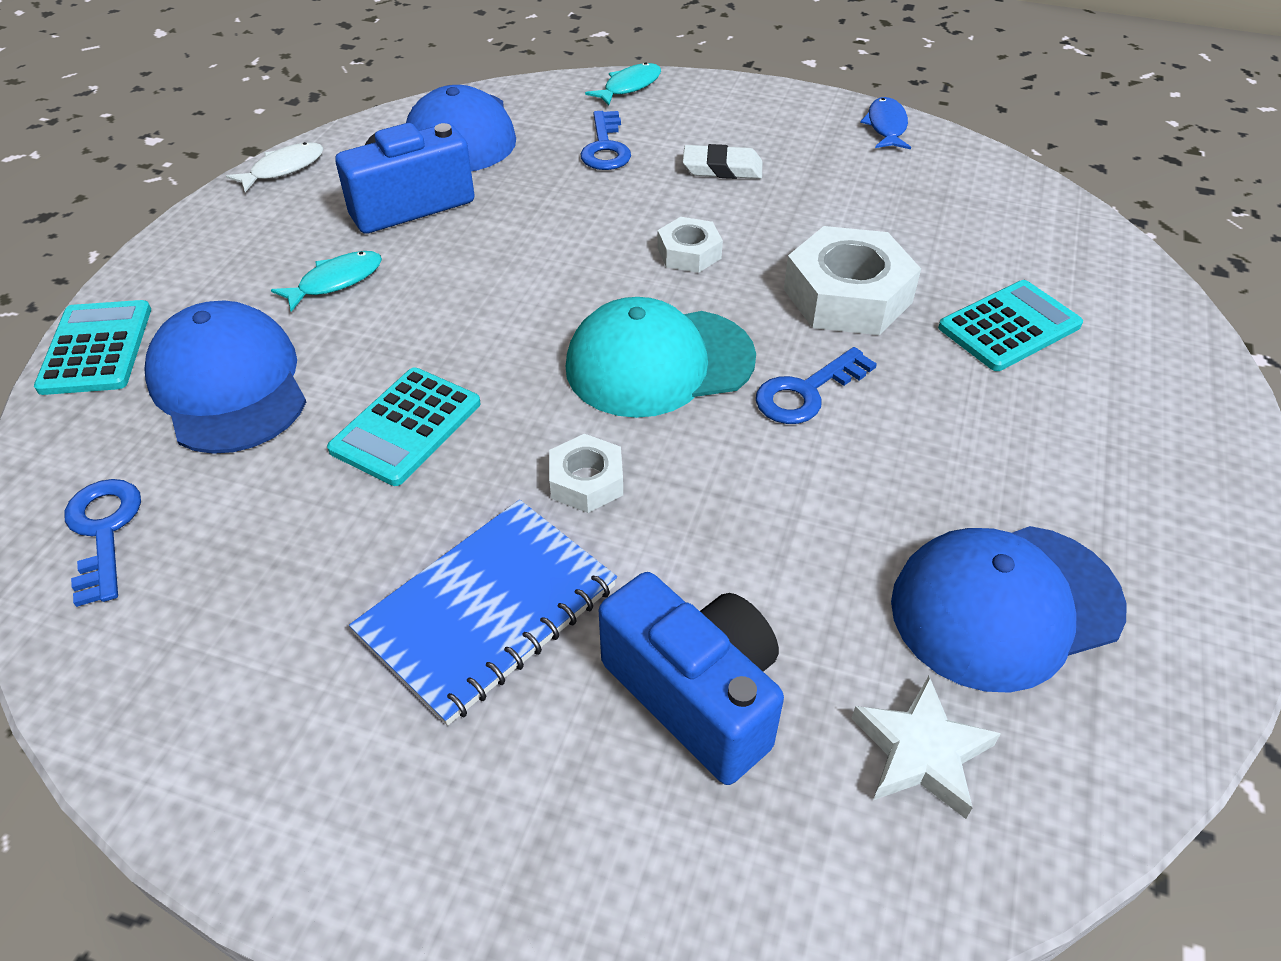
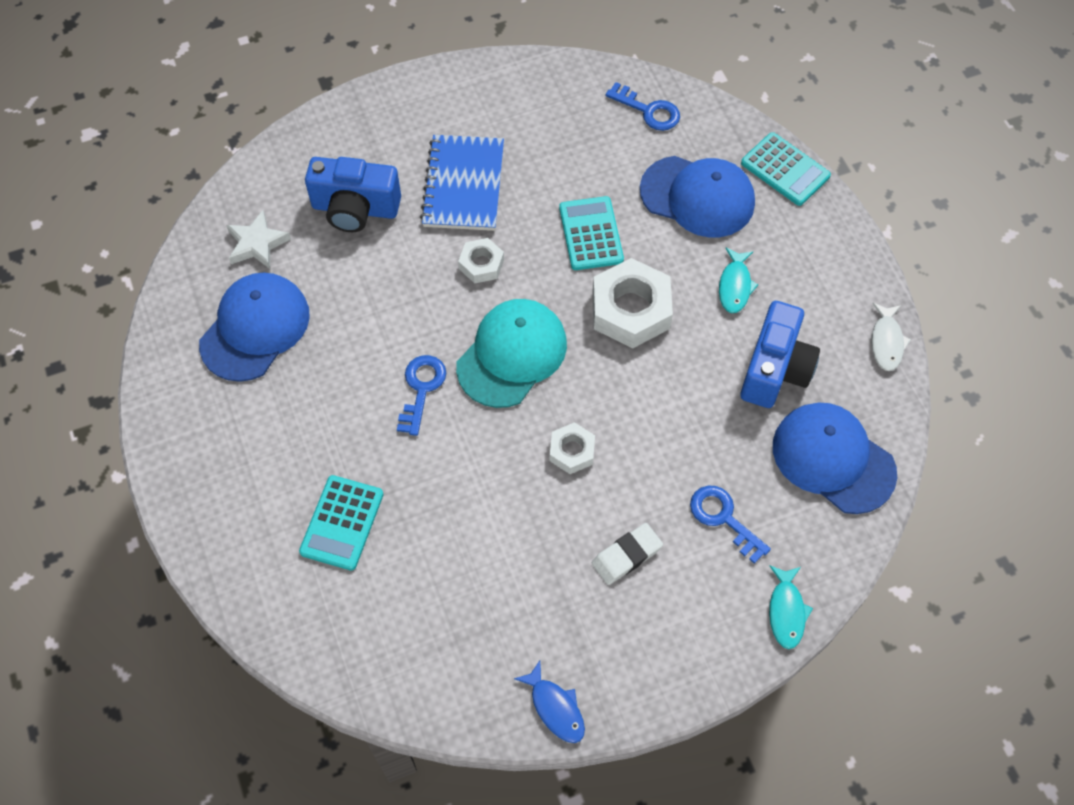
camera: 140 degrees right, 15 degrees up
(847, 296) = (451, 482): white nut -> white nut (631, 310)

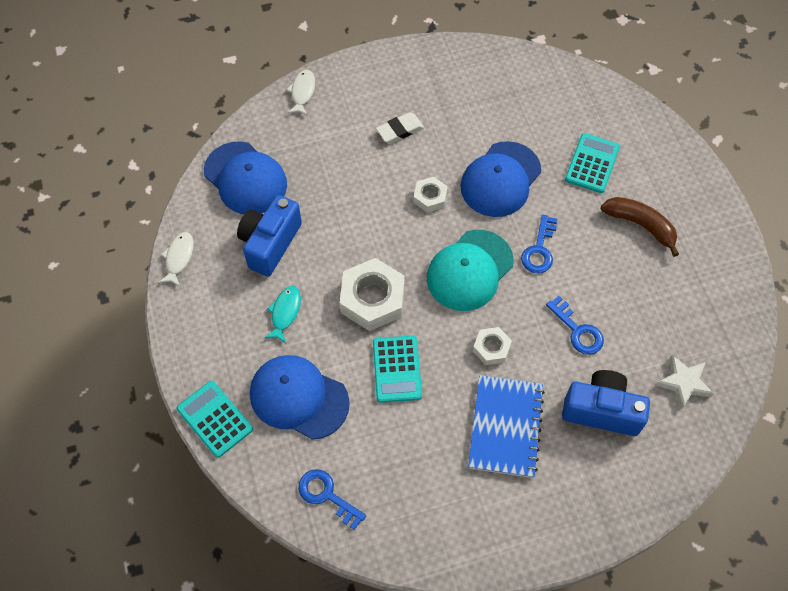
camera: 175 degrees left, 0 degrees up
(255, 328) = (674, 307): blue cap -> blue cap (500, 179)
(283, 433) = (640, 225): none -> brown banana
(555, 708) = (454, 54): blue fish -> none
(724, 518) = (330, 147): blue key -> blue key (577, 330)
(786, 611) = (302, 92): turquoise fish -> white fish

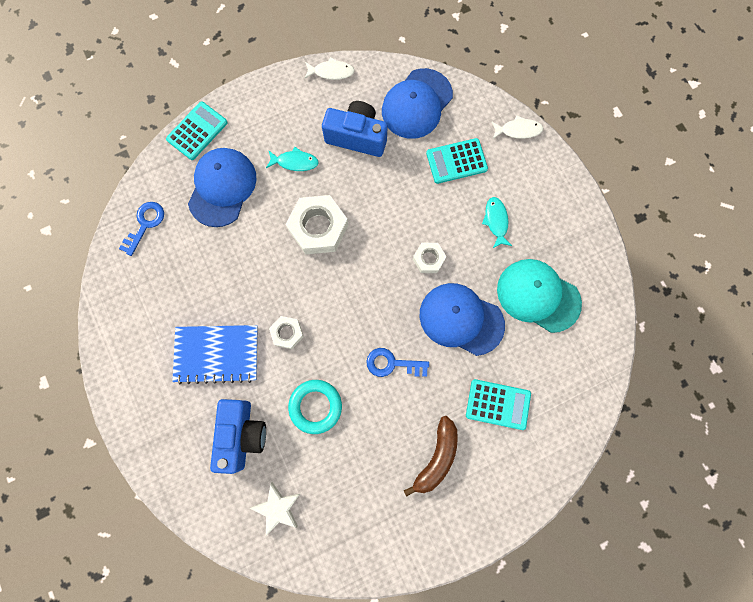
camera: 80 degrees right, 15 degrees up
(397, 369) = (257, 258): turquoise calculator -> turquoise calculator (456, 161)
(400, 130) = (496, 221): white eraser -> turquoise fish
(469, 270) = (360, 304): turquoise cap -> turquoise cap (538, 296)
(577, 330) = (315, 406): blue key -> turquoise ring

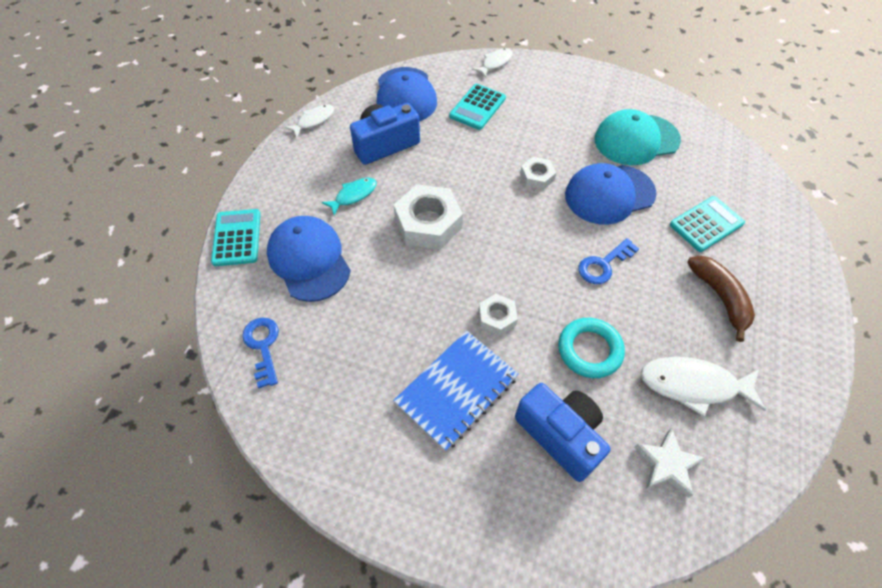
camera: 45 degrees left, 20 degrees down
(348, 486) = (693, 385): none -> white fish
(496, 221) = (550, 120): turquoise fish -> none

